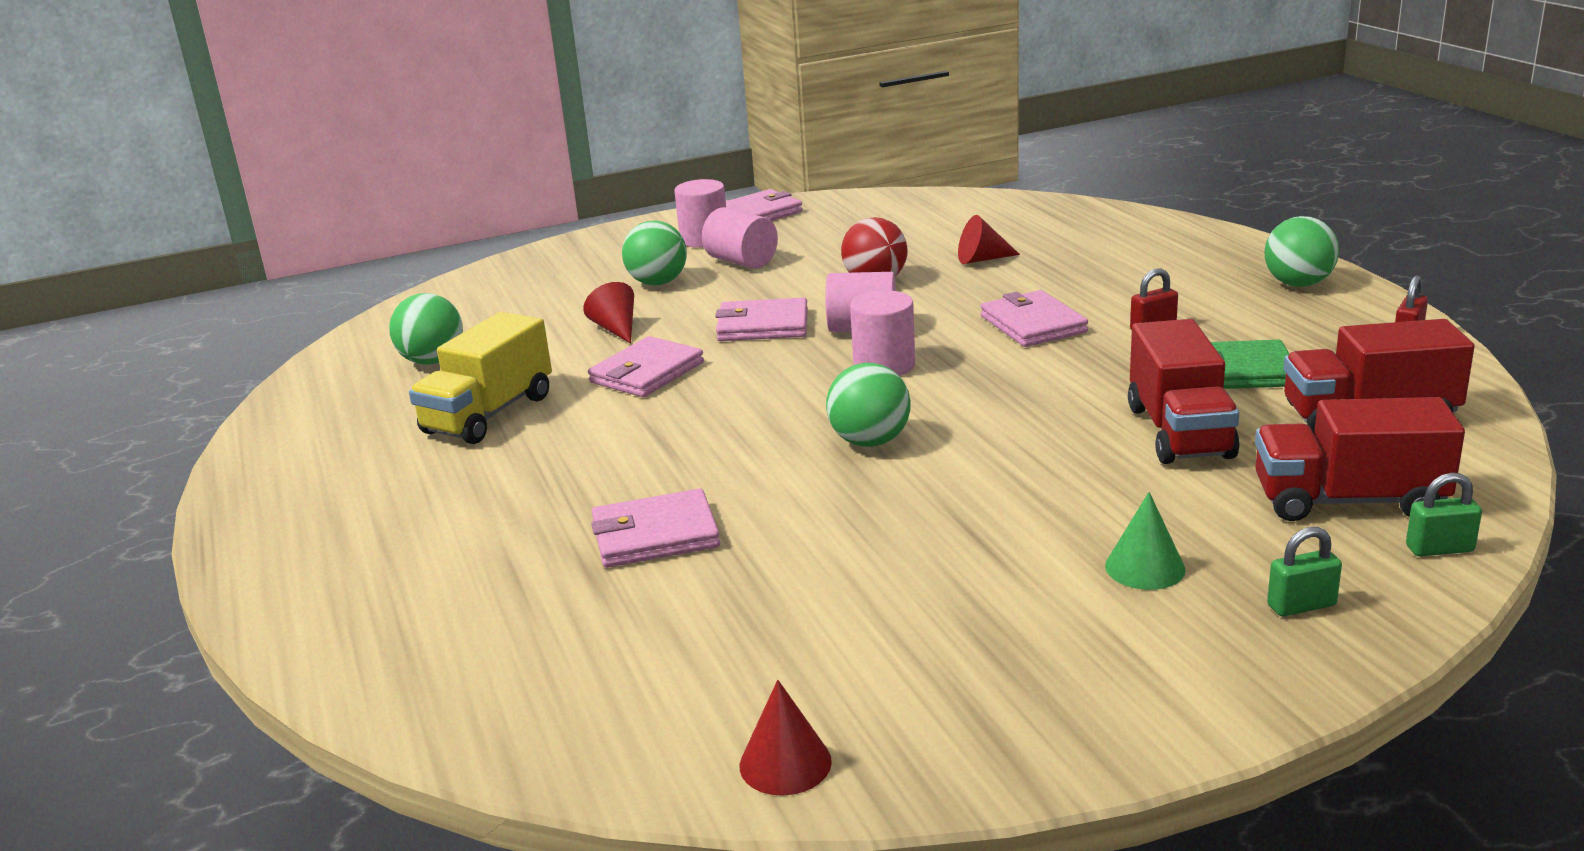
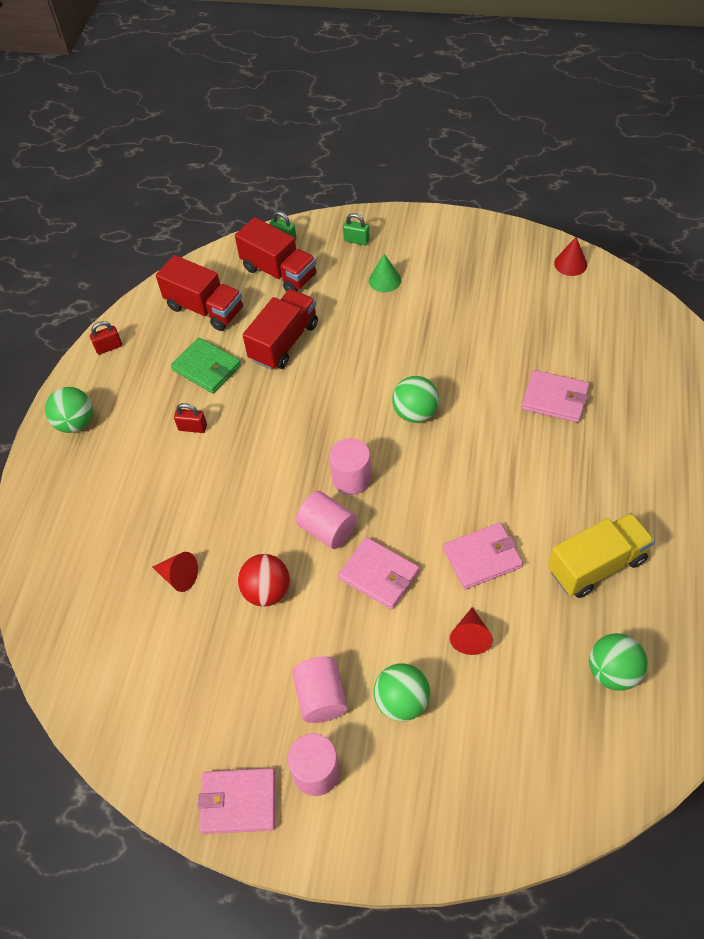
camera: 145 degrees left, 30 degrees up
(1032, 324) = (240, 471): pink wallet -> none

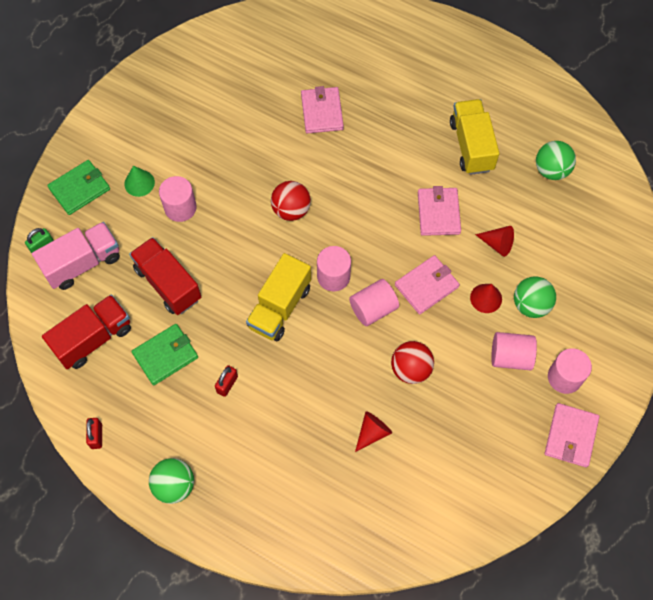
camera: 75 degrees left, 10 degrees up
(279, 272) = (83, 263): red truck -> pink truck
(295, 442) = (280, 307): none -> yellow truck
(356, 240) = (80, 189): green padlock -> green wallet
(372, 321) = (180, 208): none -> pink cylinder
(415, 413) = (291, 210): green ball -> red ball
(555, 398) = (322, 112): pink wallet -> pink wallet turned 45 degrees counterclockwise
(570, 264) = (195, 46): red cone -> red cone (486, 298)

